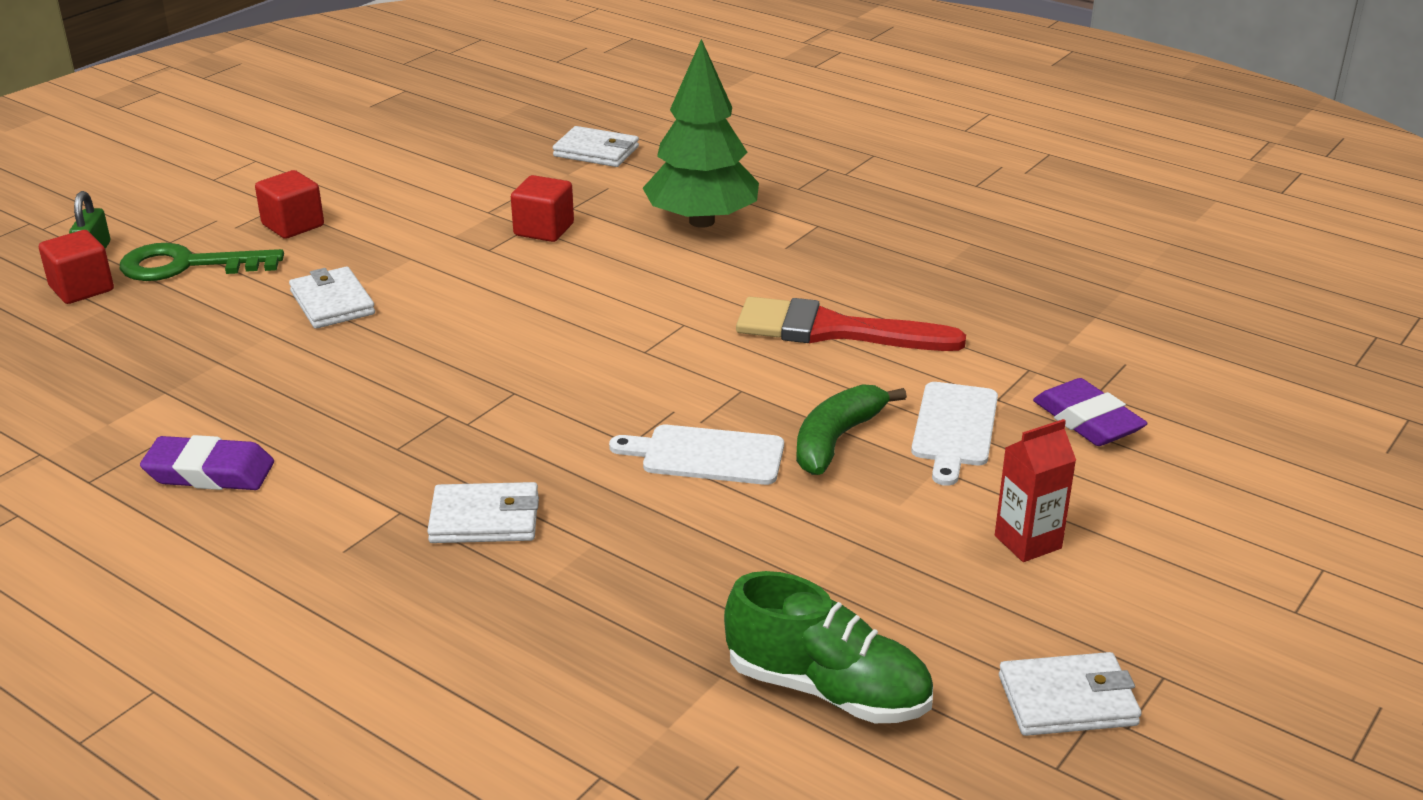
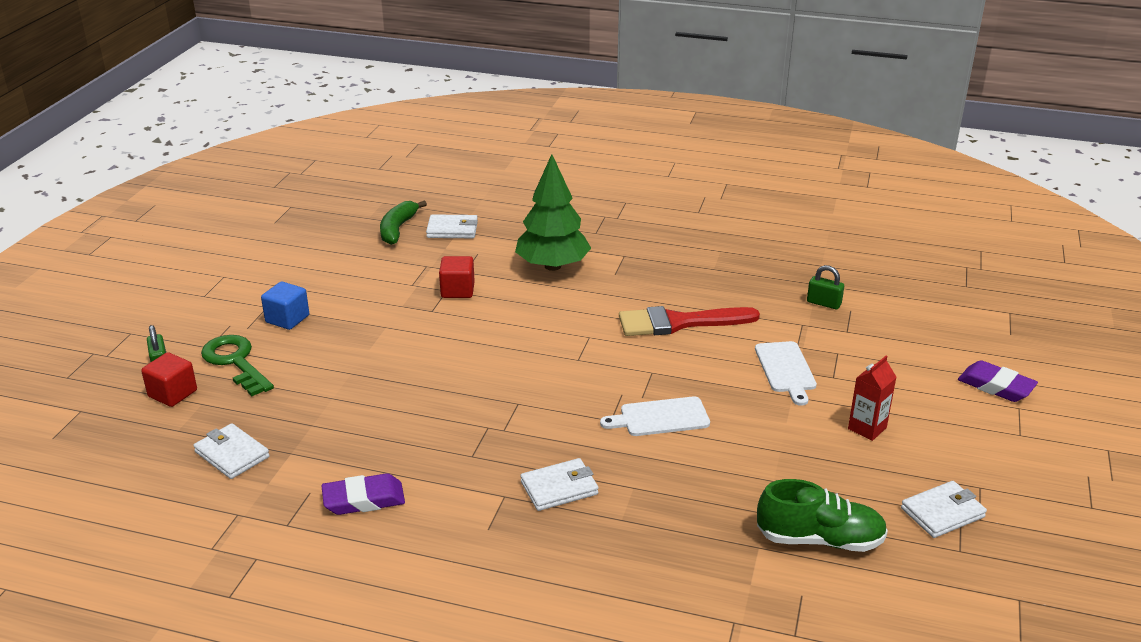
camera: 20 degrees left, 0 degrees up
(187, 265) = (235, 362): green key -> green key turned 75 degrees clockwise
(293, 225) = (287, 319): red cube -> blue cube
(332, 303) = (356, 368): white wallet -> white wallet (232, 454)
(836, 440) = (726, 391): green banana -> green banana (398, 229)
(1086, 345) = (823, 303): none -> green padlock
(1087, 420) = (852, 349): purple eraser -> purple eraser (996, 386)

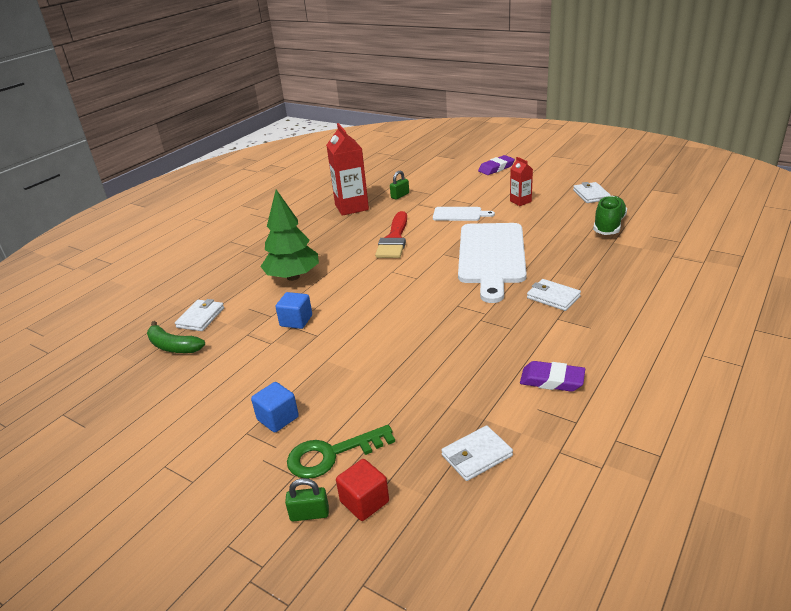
camera: 70 degrees left, 0 degrees up
(364, 500) = (552, 380): purple eraser -> purple eraser turned 75 degrees counterclockwise
(457, 290) = (296, 321): red cube -> blue cube
(559, 488) = (553, 297): white wallet -> white wallet turned 45 degrees counterclockwise
(660, 417) = (491, 256): white cutting board -> white cutting board, size x2.13
(762, 269) = (351, 207): none -> red carton

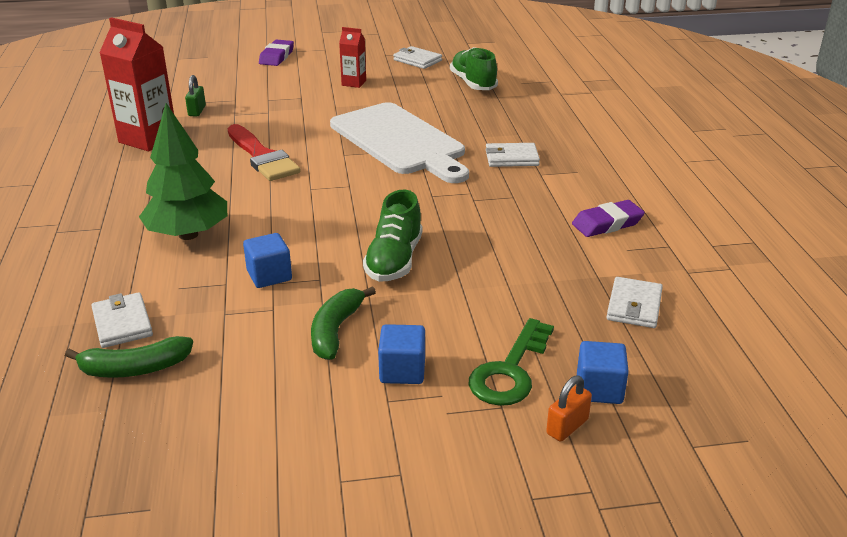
camera: 45 degrees left, 0 degrees up
(281, 373) = (336, 330): none -> green banana
(309, 514) = (567, 427): green padlock -> orange padlock
(364, 502) = (599, 389): red cube -> blue cube
(372, 342) = (394, 260): none -> green shoe
(459, 214) = (303, 112): white cutting board -> none

